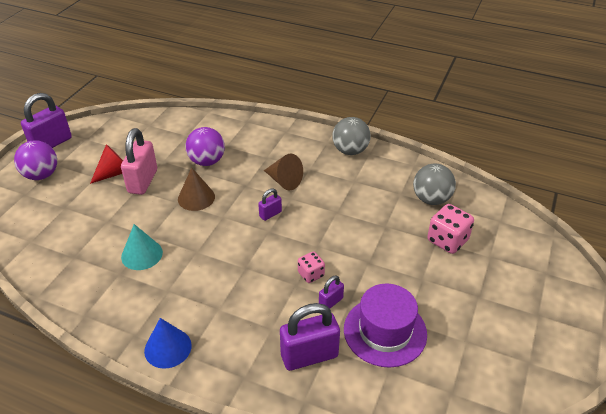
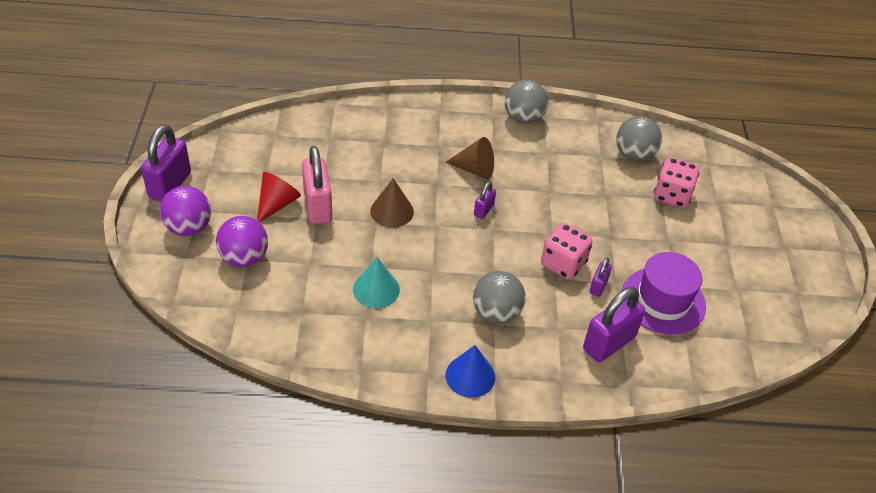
camera: 25 degrees left, 5 degrees up
(207, 161) = (375, 165): purple ball -> purple ball (244, 258)
(225, 300) = (496, 313): none -> grey ball
(311, 274) = (563, 264): pink dice -> pink dice, size x1.65

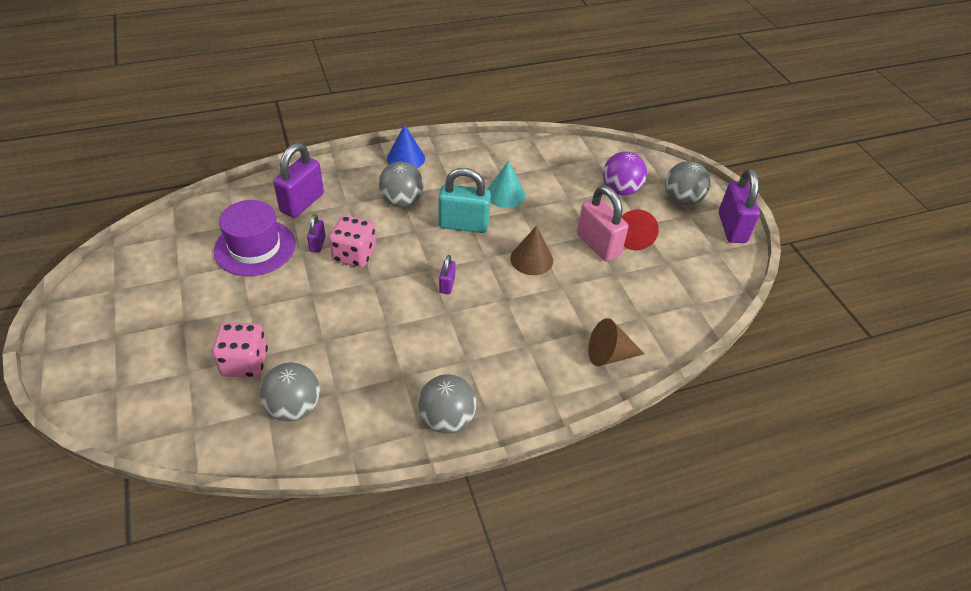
camera: 160 degrees right, 0 degrees up
(188, 227) = (682, 200): purple ball -> grey ball
(440, 265) = (463, 225): none -> turquoise padlock
(474, 169) = (475, 327): brown cone -> brown cone (609, 355)

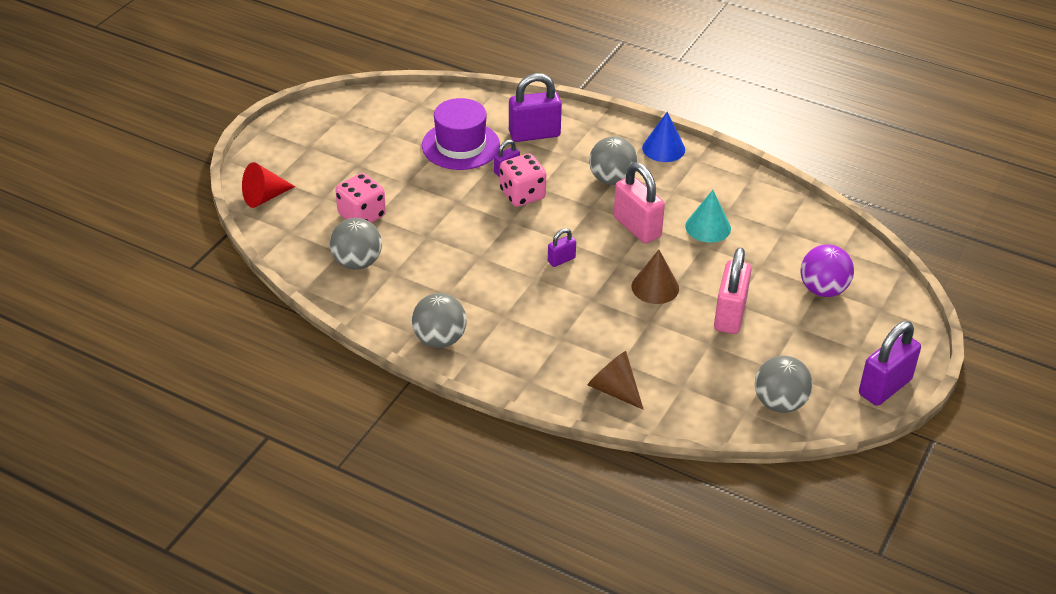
camera: 50 degrees right, 5 degrees down
(463, 225) = (637, 227): turquoise padlock -> pink padlock
(633, 237) = (772, 331): red cone -> red cone (264, 197)
(682, 200) = (872, 335): grey ball -> grey ball (779, 403)

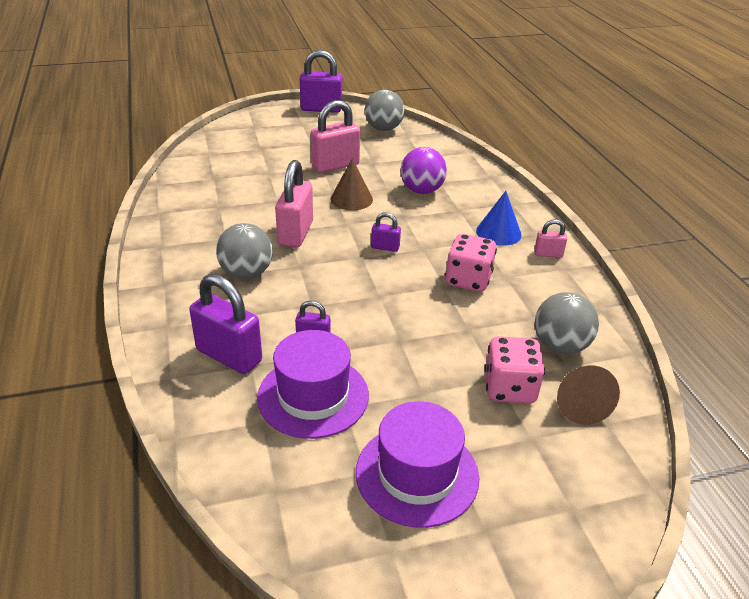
camera: 135 degrees left, 5 degrees down
(264, 197) = (606, 489): red cone -> none
(364, 147) = (417, 474): none -> purple hat
(440, 339) = (548, 254): grey ball -> pink padlock
(522, 195) = (335, 308): pink dice -> pink dice (468, 280)
(614, 390) = (464, 174): brown cone -> brown cone (579, 404)
(663, 148) = (162, 269): blue cone -> blue cone (498, 232)
(708, 227) = (251, 206): turquoise cone -> none
(823, 289) = (261, 147): purple ball -> purple ball (421, 191)

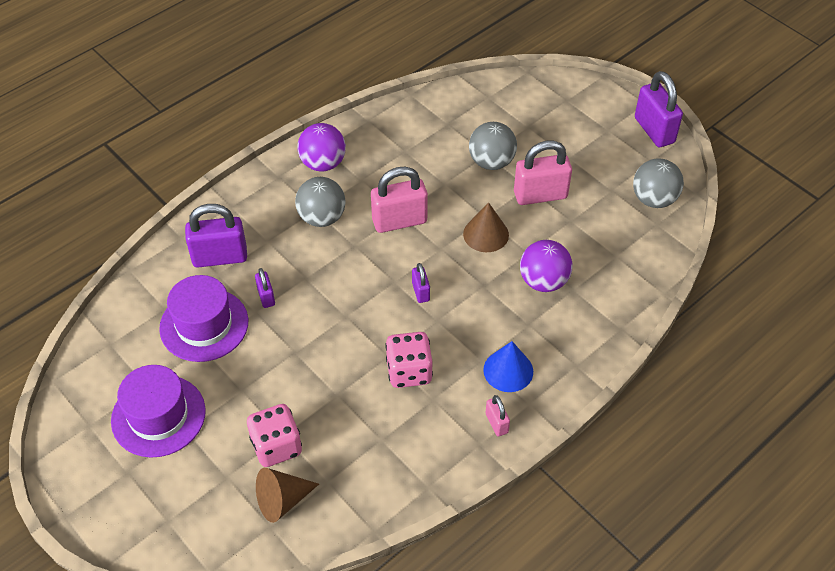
camera: 65 degrees right, 15 degrees up
(179, 252) = (323, 163): none -> purple ball
(229, 356) = (220, 257): purple padlock -> purple padlock turned 75 degrees clockwise
(335, 165) = (540, 195): pink padlock -> pink padlock turned 45 degrees counterclockwise
(560, 346) = (352, 469): grey ball -> grey ball (491, 162)

